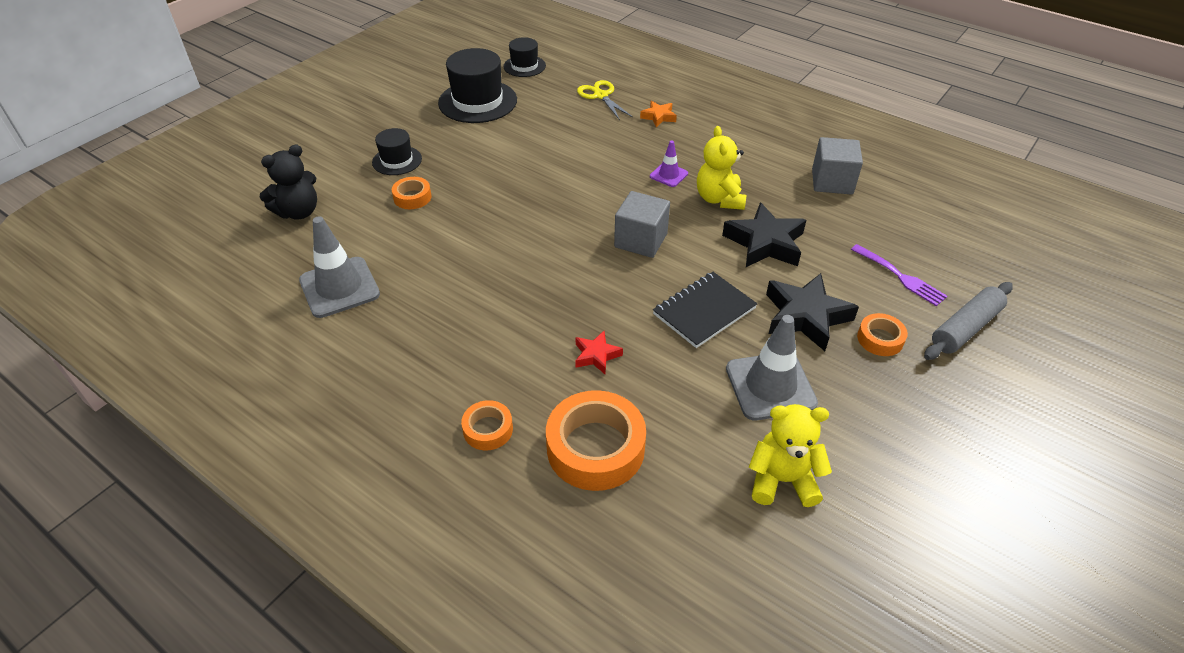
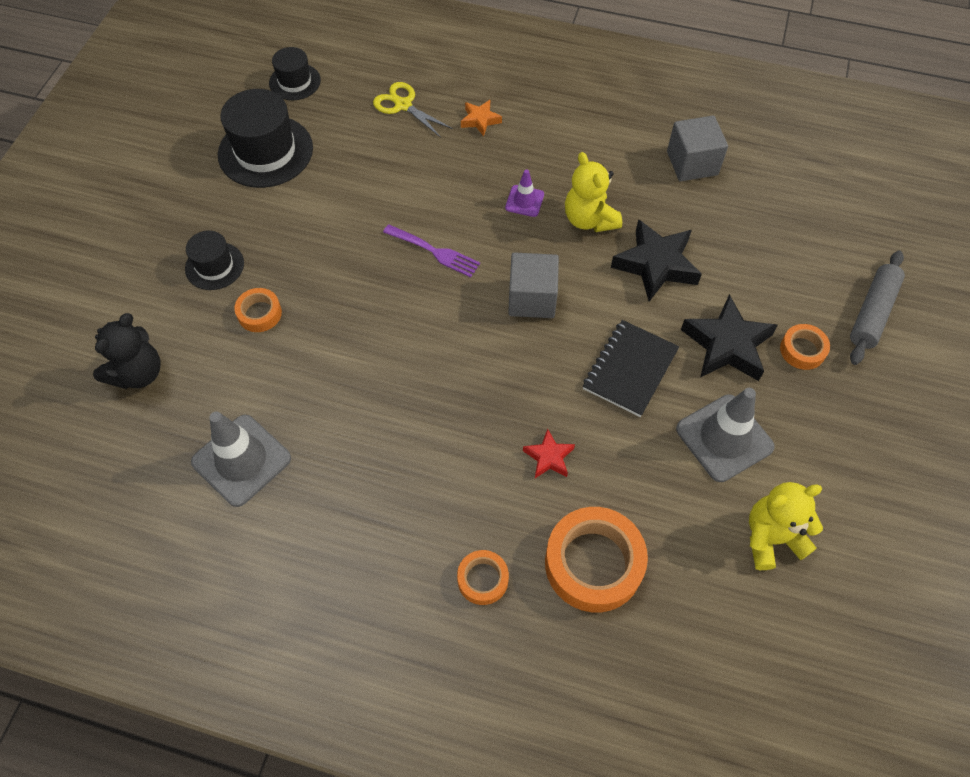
camera: 20 degrees left, 15 degrees up
(900, 276) = (796, 268): purple fork -> purple fork (434, 251)

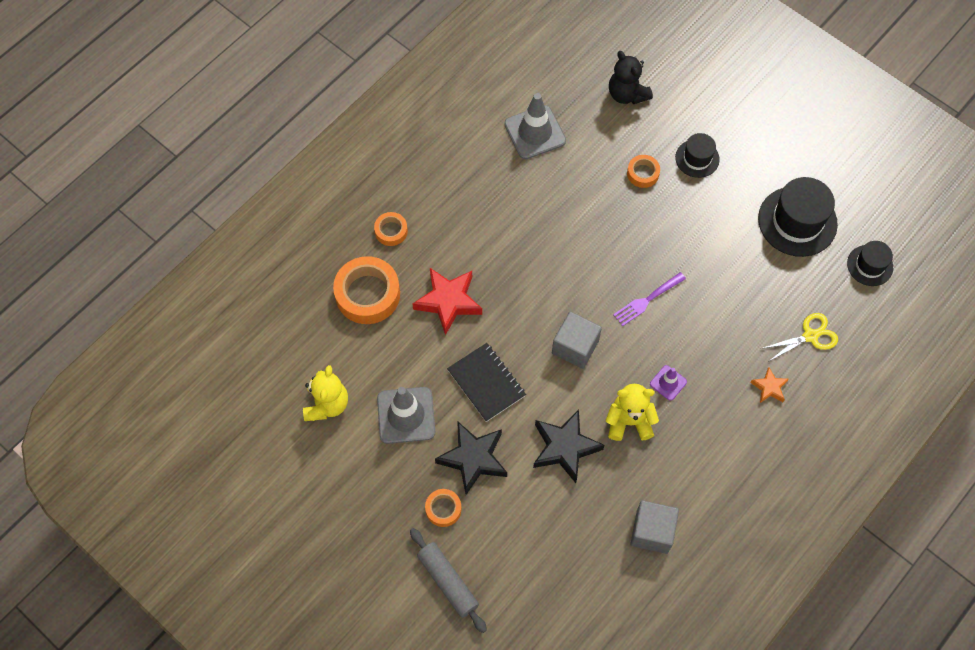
camera: 115 degrees right, 5 degrees up
(549, 457) = (448, 301): red star -> red star, size x1.90

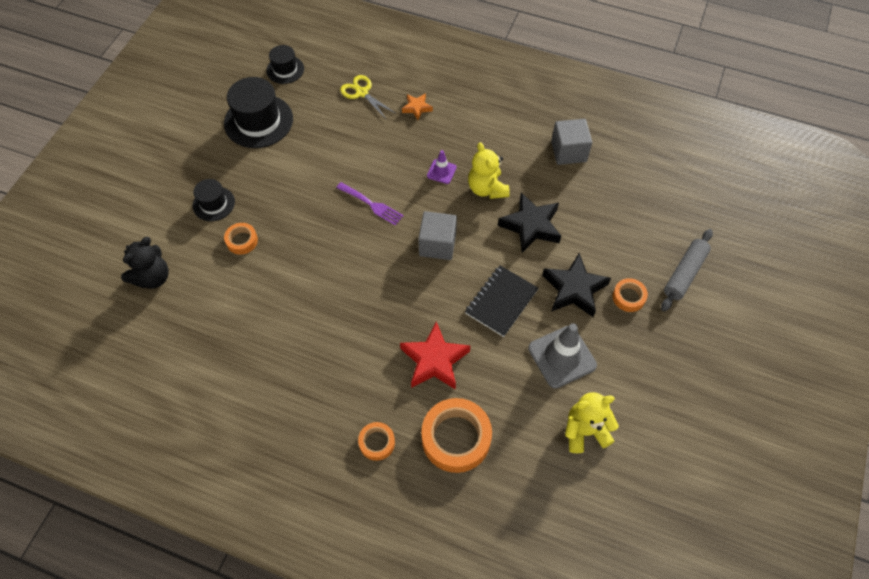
camera: 110 degrees left, 5 degrees down
(535, 132) = (218, 345): grey traffic cone -> none

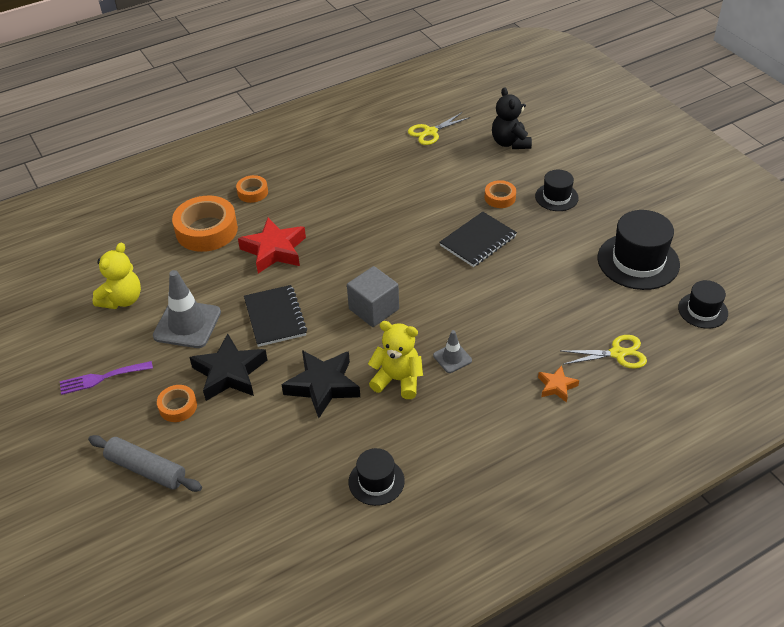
camera: 130 degrees right, 15 degrees down
(175, 353) = (430, 132): none -> yellow scissors
(309, 225) = (478, 241): none -> black notebook
(371, 204) = (461, 289): purple fork -> purple fork (102, 378)
(441, 171) = (452, 358): purple traffic cone -> grey traffic cone
(568, 151) = (376, 481): grey cube -> black hat
(684, 273) = (146, 469): grey rolling pin -> grey rolling pin turned 45 degrees counterclockwise

